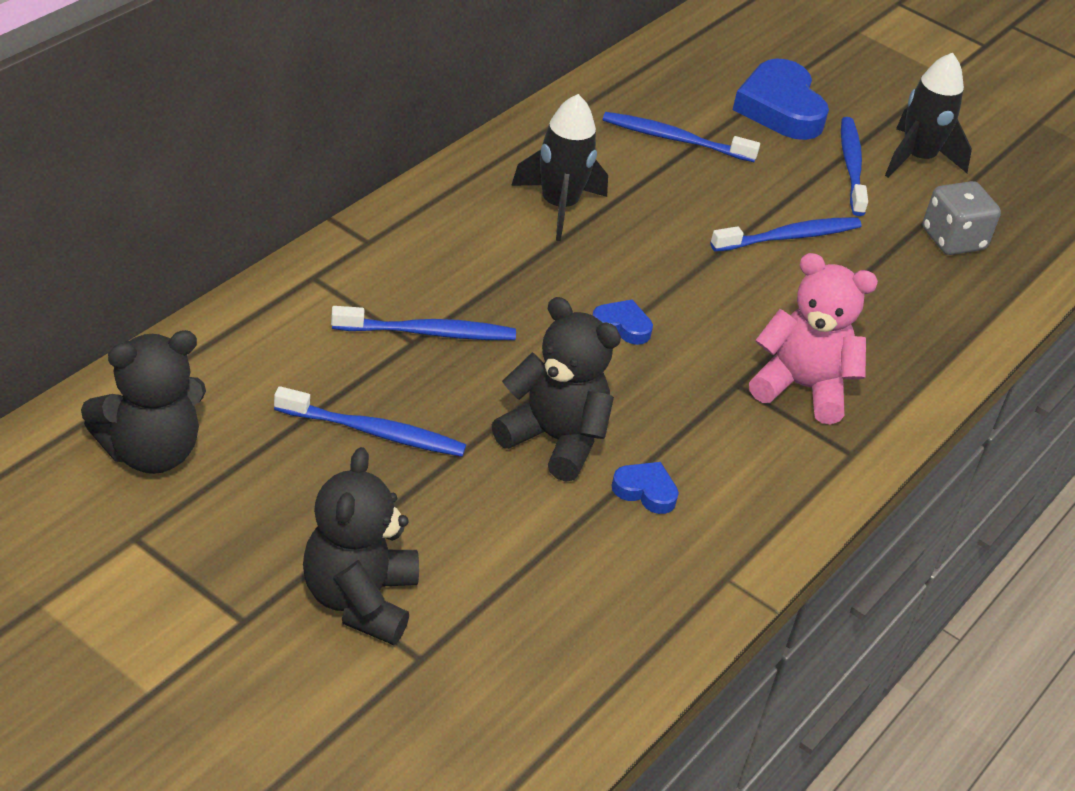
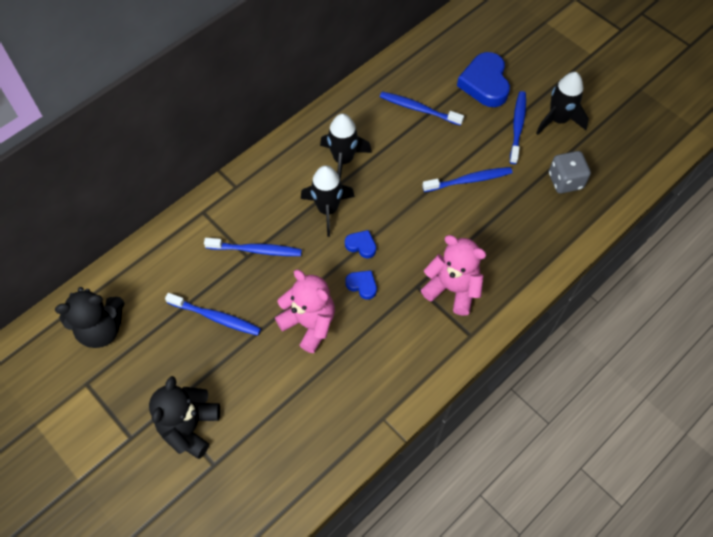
camera: 15 degrees right, 20 degrees up
(548, 275) = (328, 209): none -> black rocket
(554, 439) = (309, 323): black teddy bear -> pink teddy bear
(645, 491) = (351, 359): blue heart -> blue heart (362, 285)

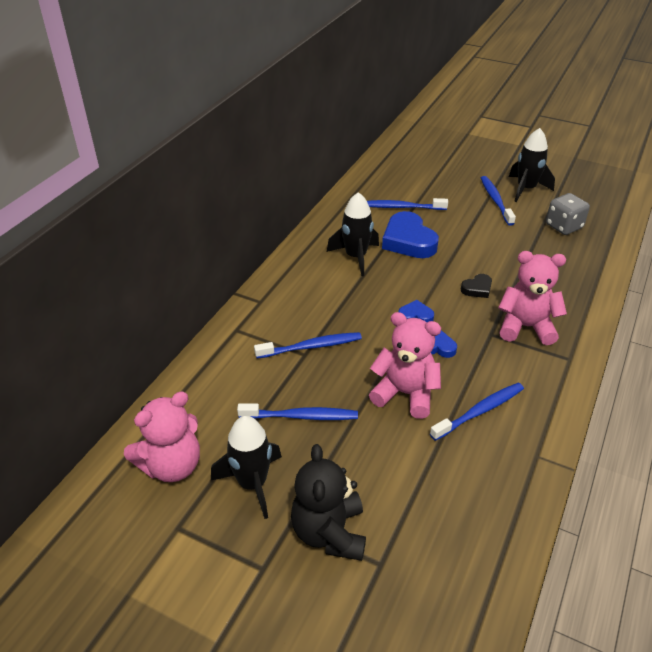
camera: 20 degrees left, 20 degrees down
(101, 329) = (172, 465): black teddy bear -> pink teddy bear
(328, 209) = (364, 297): black rocket -> black rocket (252, 483)
(434, 232) = (477, 289): none -> black heart
(469, 180) = (481, 245): blue toothbrush -> blue toothbrush (480, 411)
(485, 83) = (447, 179): blue heart -> blue heart (408, 241)

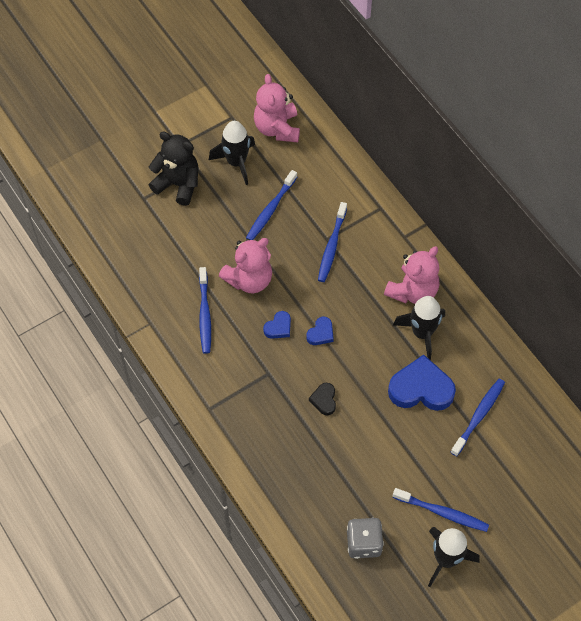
camera: 120 degrees right, 20 degrees up
(525, 327) = (259, 403): pink teddy bear -> pink teddy bear (412, 291)

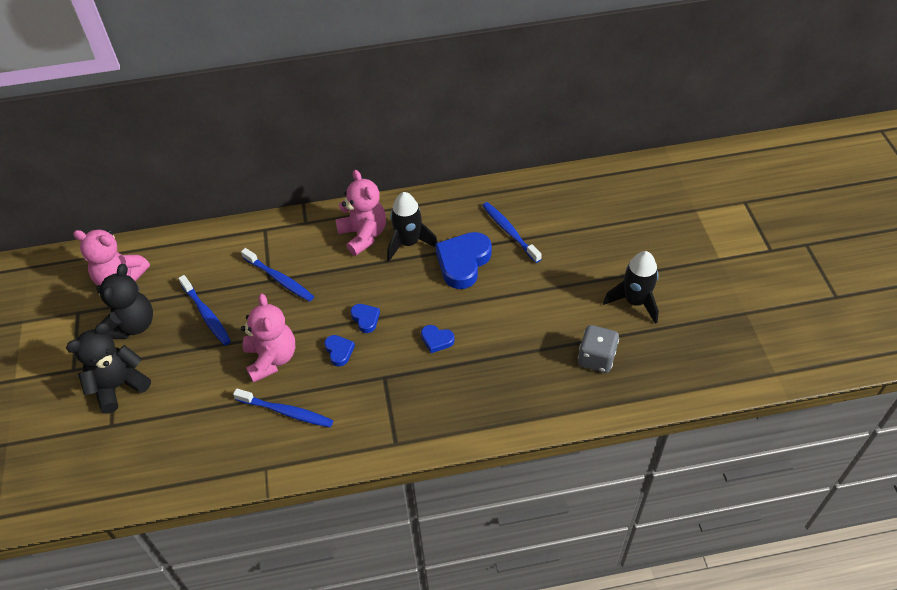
camera: 65 degrees left, 10 degrees down
(236, 162) = (132, 325): black rocket -> black teddy bear
(324, 400) = (436, 340): black heart -> blue heart
(442, 512) = (590, 289): blue toothbrush -> none

